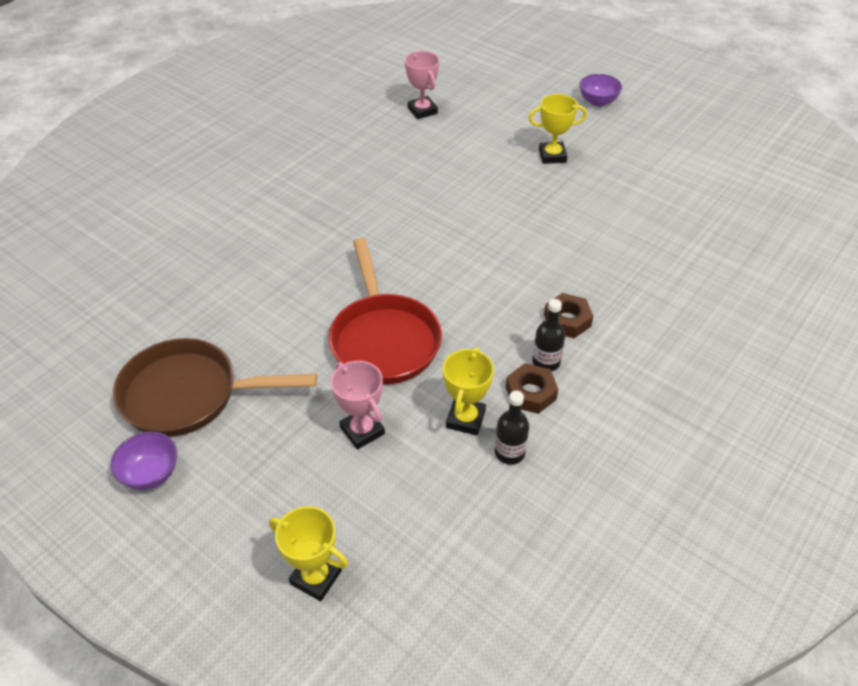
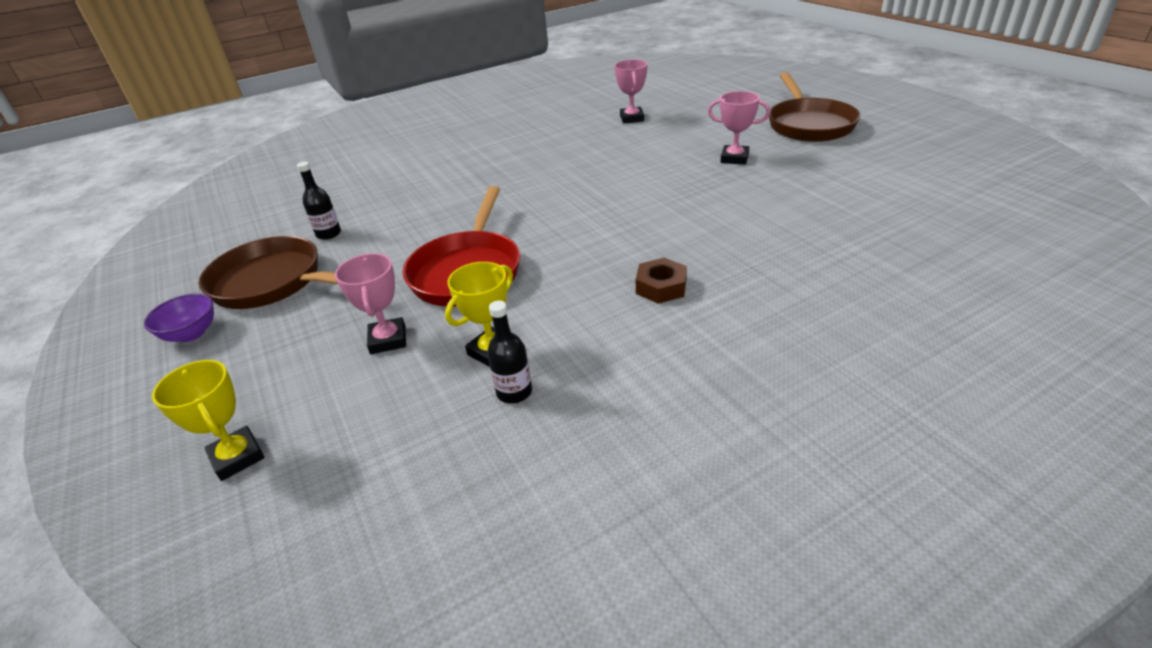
camera: 25 degrees right, 10 degrees down
(530, 393) = (576, 342): brown nut -> none
(546, 362) = (612, 319): black bottle -> black bottle (328, 234)
(552, 156) = (734, 158): yellow trophy -> pink trophy
(598, 101) = (808, 125): purple bowl -> brown pan

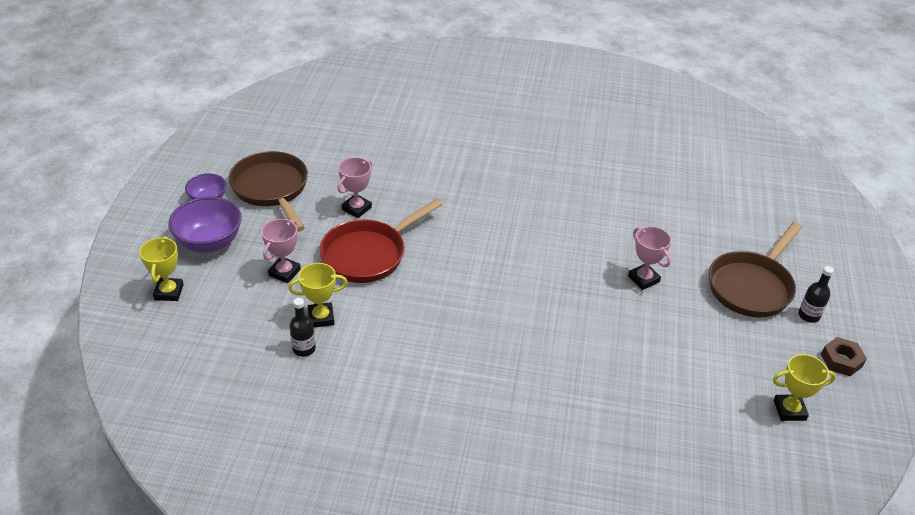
camera: 35 degrees right, 5 degrees up
(243, 371) = (209, 242): none -> purple bowl
(328, 234) = (331, 168): black bottle -> black bottle (808, 315)
(632, 118) = (634, 187): pink trophy -> pink trophy (356, 208)
(661, 287) = (450, 343): brown nut -> brown nut (841, 360)
(967, 168) = (789, 410): none -> yellow trophy

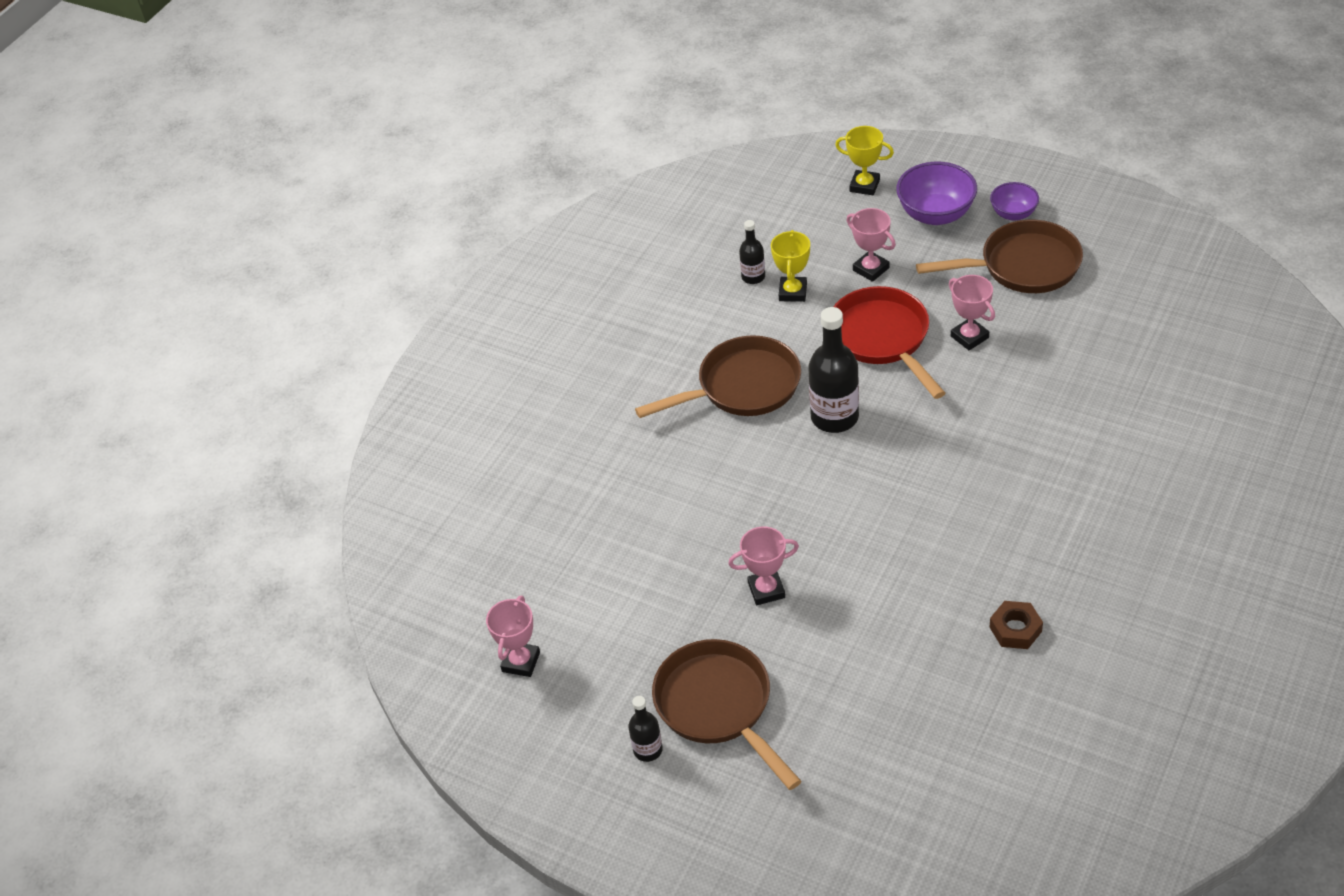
camera: 115 degrees right, 5 degrees up
(446, 330) = (742, 387): none -> brown pan
(462, 269) = (834, 417): none -> black bottle
(789, 410) = (521, 662): yellow trophy -> pink trophy
(841, 360) = (566, 751): brown nut -> brown nut (1015, 629)

